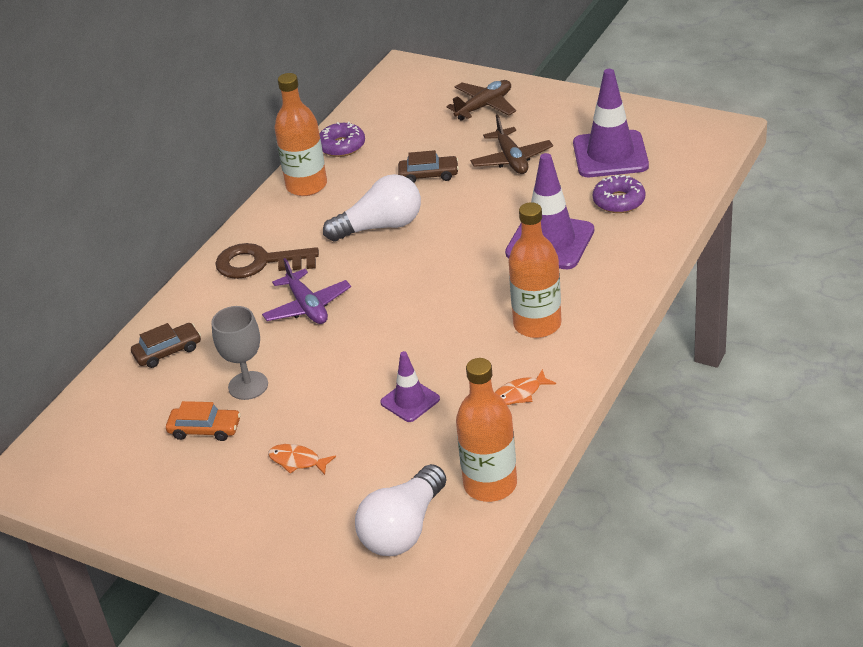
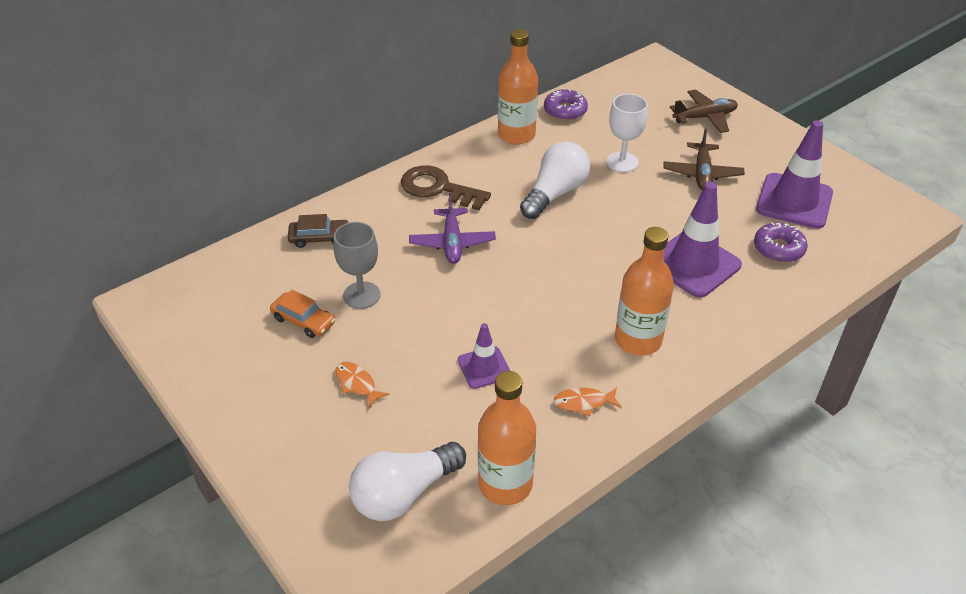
camera: 20 degrees right, 5 degrees up
(381, 226) = (555, 193): white light bulb -> white light bulb turned 60 degrees counterclockwise
(428, 175) = (622, 162): brown car -> white goblet

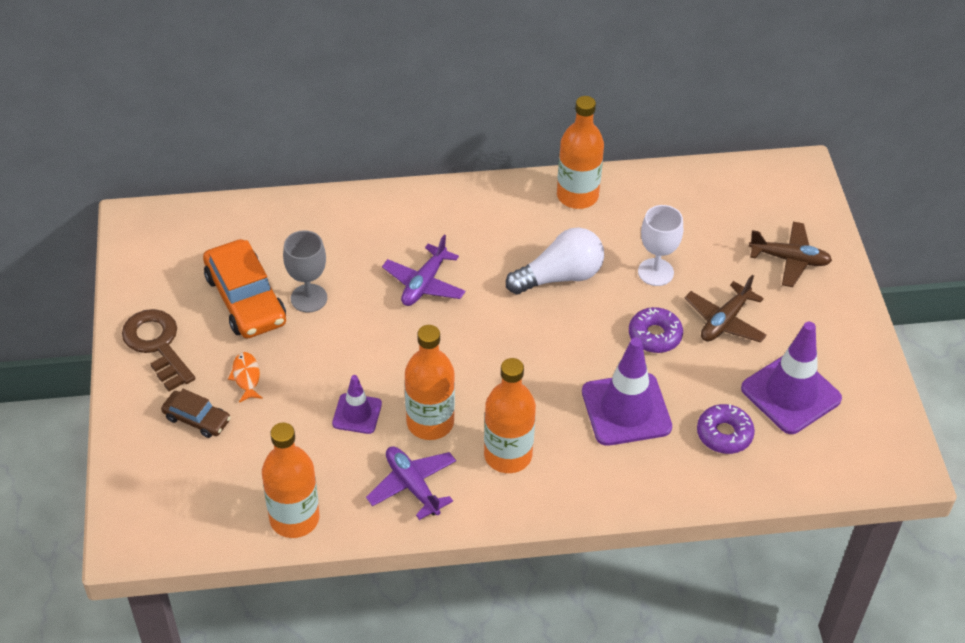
camera: 30 degrees right, 5 degrees up
(303, 321) = (245, 299): orange car -> orange car, size x1.84
(320, 238) = (315, 226): brown car -> brown car (197, 419)
(404, 493) = (213, 485): white light bulb -> none
(438, 188) = (456, 222): brown key -> brown key (157, 345)
(552, 345) = (430, 422): none -> orange bottle
(565, 111) = (649, 189): purple donut -> purple donut (655, 335)
(583, 403) = (412, 486): orange fish -> purple plane

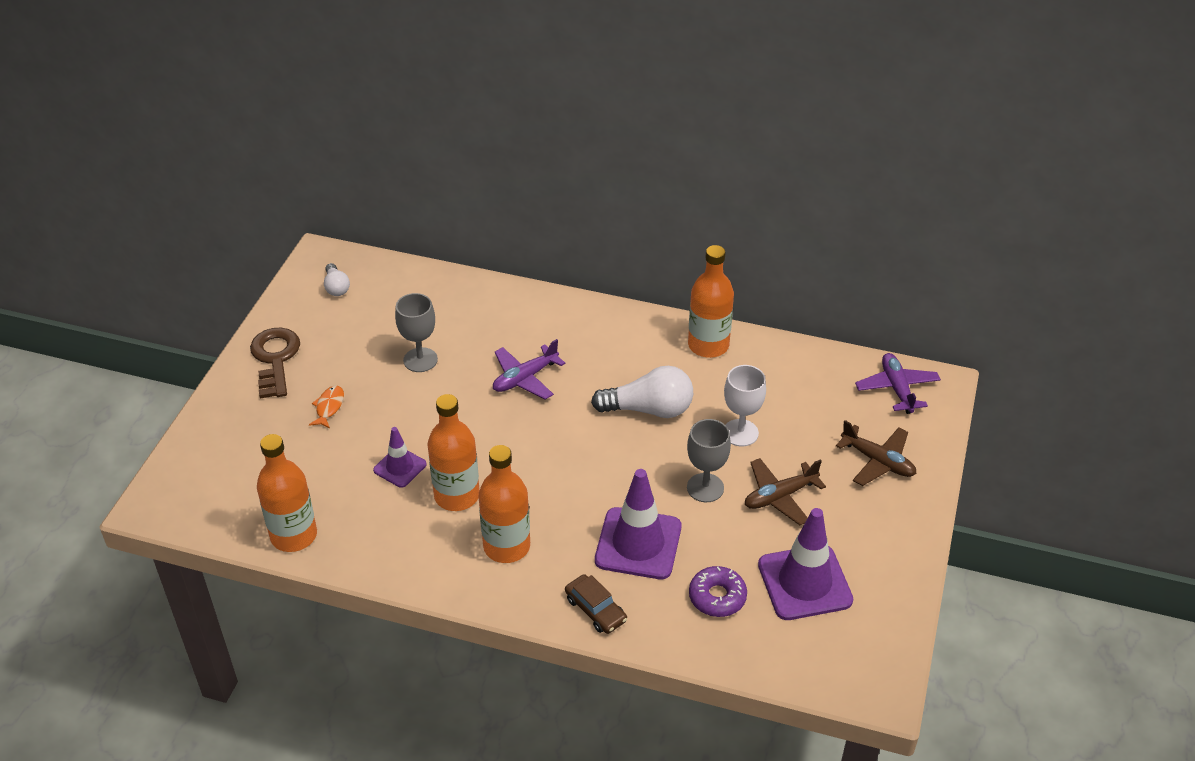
camera: 25 degrees right, 5 degrees down
(173, 249) = (336, 287): none -> white light bulb
(197, 419) = (268, 428): brown car -> brown car (595, 609)
(245, 299) = (368, 345): orange car -> none
(412, 486) = (408, 543): purple plane -> purple plane (897, 389)
(655, 335) = (705, 488): purple donut -> grey goblet

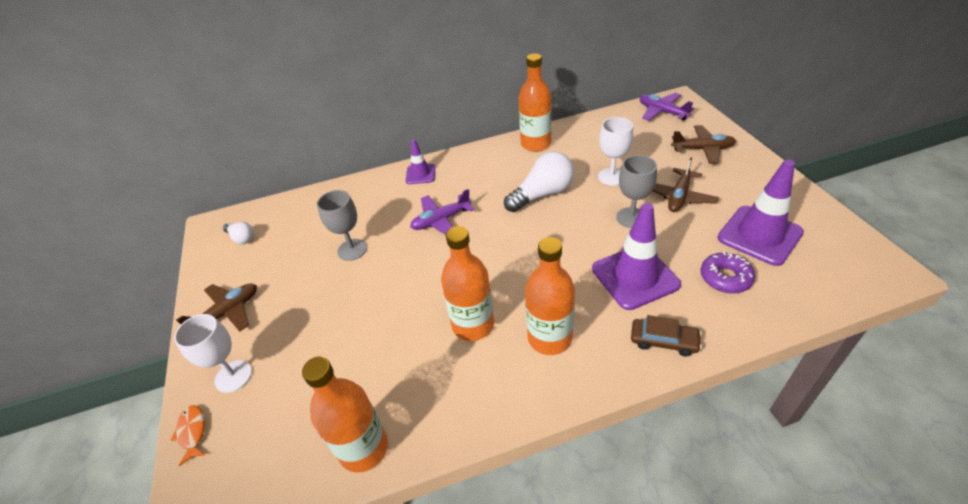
camera: 30 degrees left, 0 degrees up
(243, 419) = (233, 376): none -> white goblet
(275, 359) = (227, 313): brown key -> brown plane
(329, 407) = (306, 322): orange fish -> orange fish (192, 432)
(400, 467) = (407, 332): purple traffic cone -> purple traffic cone (420, 174)
(525, 378) = (441, 220): purple plane -> purple plane turned 45 degrees clockwise

